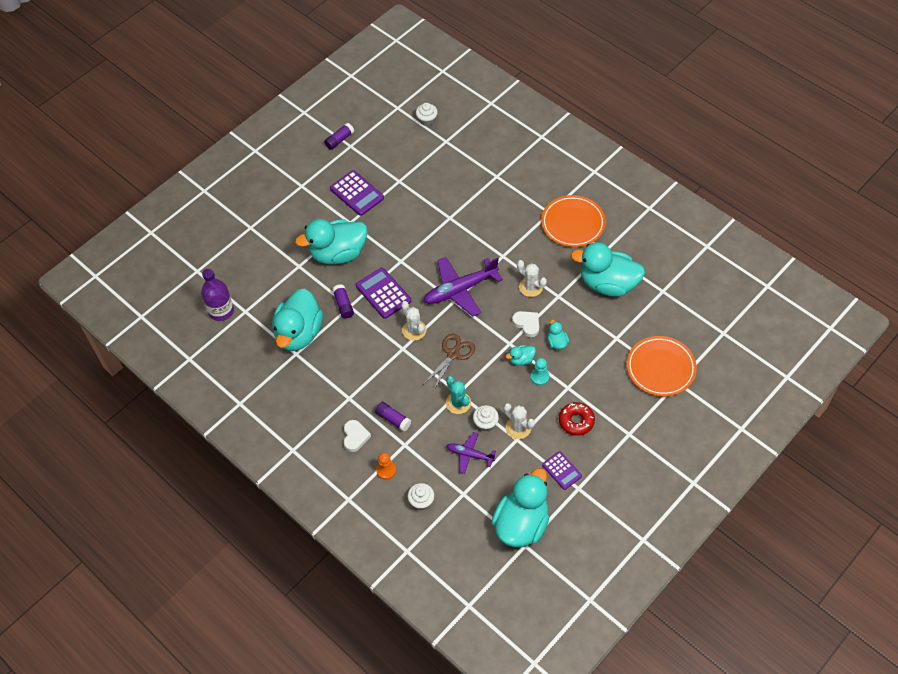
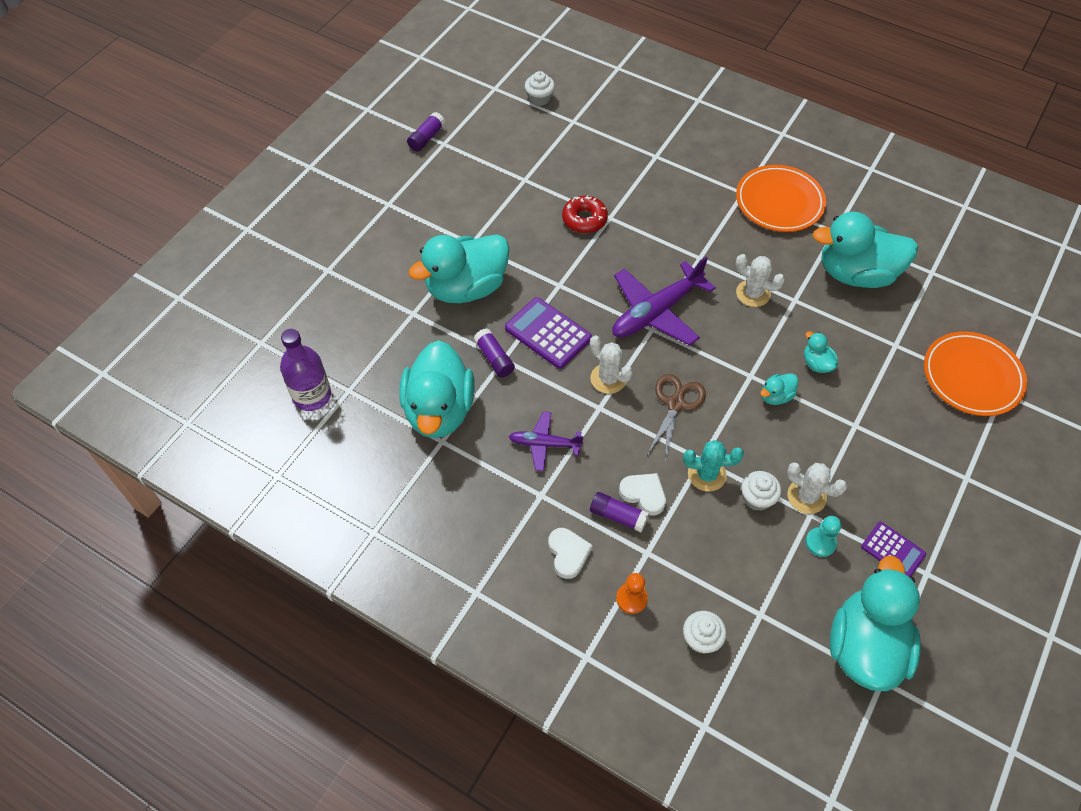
camera: 15 degrees left, 0 degrees up
(357, 193) = (470, 203): purple calculator -> none
(458, 403) = (706, 474): turquoise cactus -> turquoise cactus turned 45 degrees counterclockwise
(470, 455) = (750, 551): purple plane -> purple plane (544, 444)
(527, 324) = (766, 345): white heart -> white heart (643, 494)
(540, 377) = (810, 416): turquoise pawn -> turquoise pawn (820, 542)
(576, 421) = (885, 472): red donut -> red donut (584, 219)

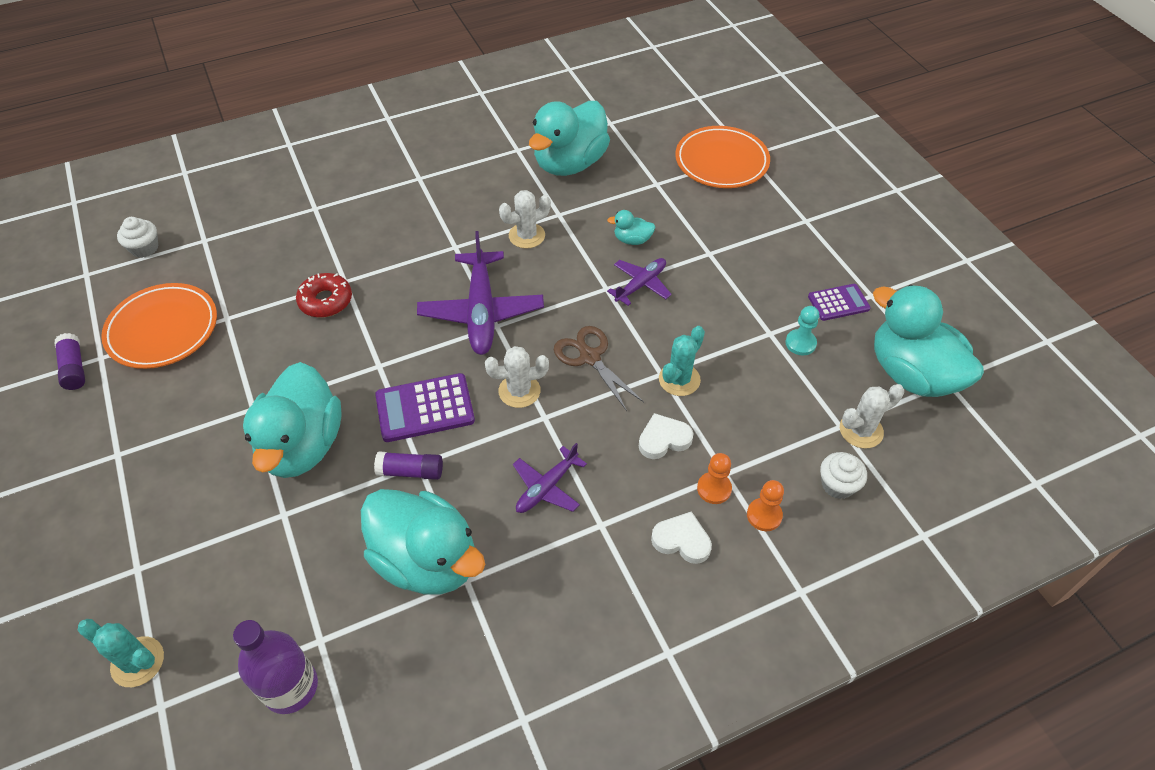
camera: 55 degrees left, 5 degrees down
(277, 313) = (137, 662): none -> turquoise cactus
(618, 516) = (671, 473): purple glue stick -> none
(627, 552) = (714, 489): none -> orange pawn
(757, 498) = (728, 359): white cupcake -> none
(776, 396) = (641, 285): turquoise duck -> purple plane
(779, 202) = (453, 163): orange plate -> orange plate (163, 329)
(806, 496) = (751, 325): white cactus -> white cactus (861, 430)

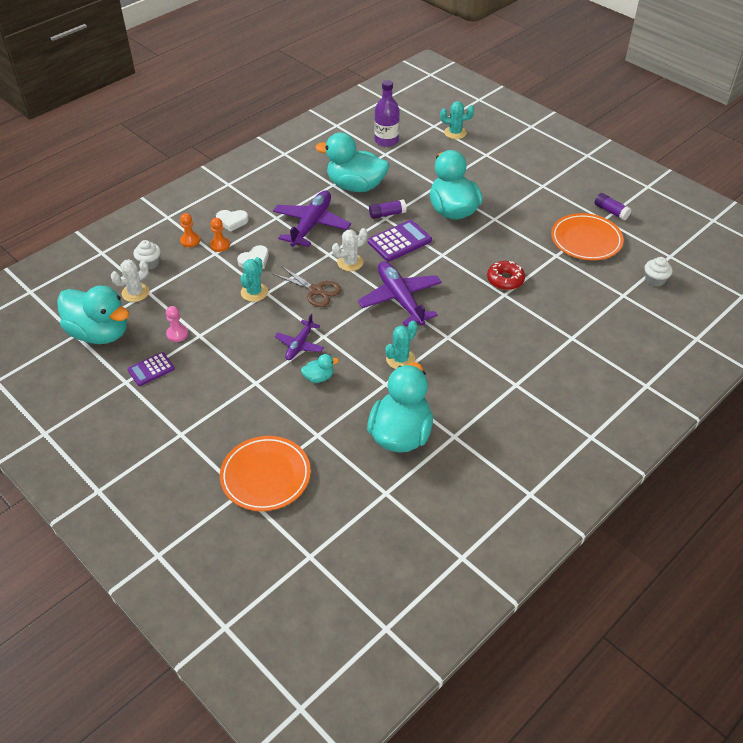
camera: 160 degrees right, 5 degrees down
(527, 236) = (400, 359): white cactus -> turquoise cactus
(547, 487) = (311, 225): purple plane -> purple plane, size x1.78
(800, 343) = (177, 334): turquoise pawn -> pink pawn

